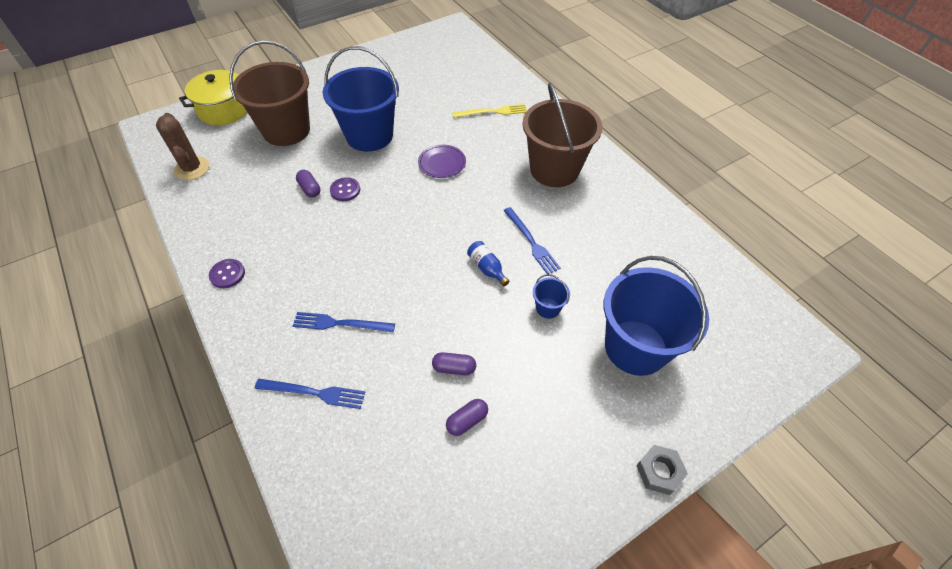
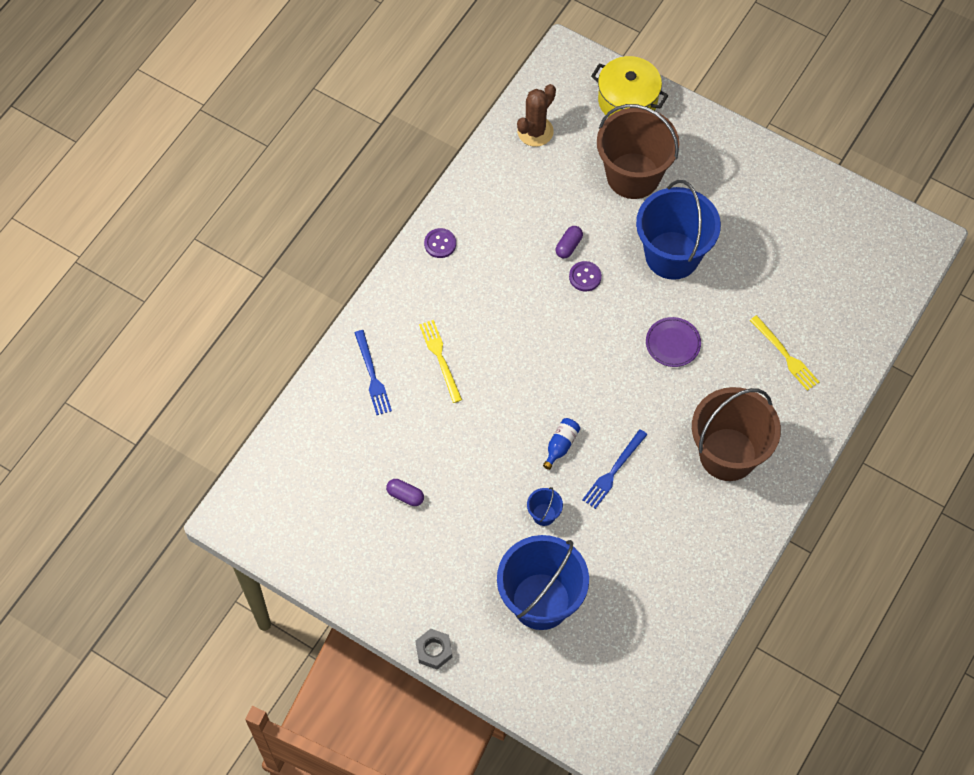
camera: 65 degrees right, 10 degrees up
(340, 323) = (440, 358): blue fork -> yellow fork
(454, 368) = (445, 465): purple capsule -> none

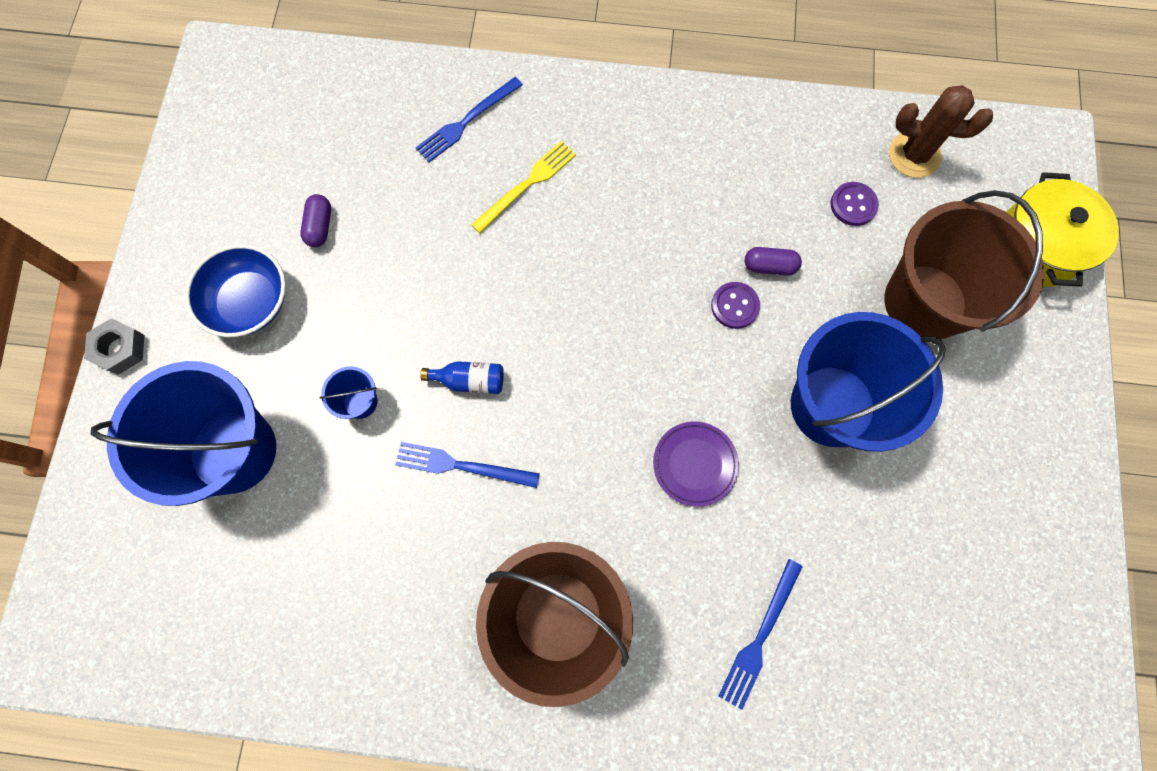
camera: 65 degrees right, 10 degrees up
(440, 244) = (686, 117): purple button -> purple button (853, 205)
(440, 558) = (250, 302): none -> blue bowl
(785, 355) = (760, 637): yellow fork -> blue fork

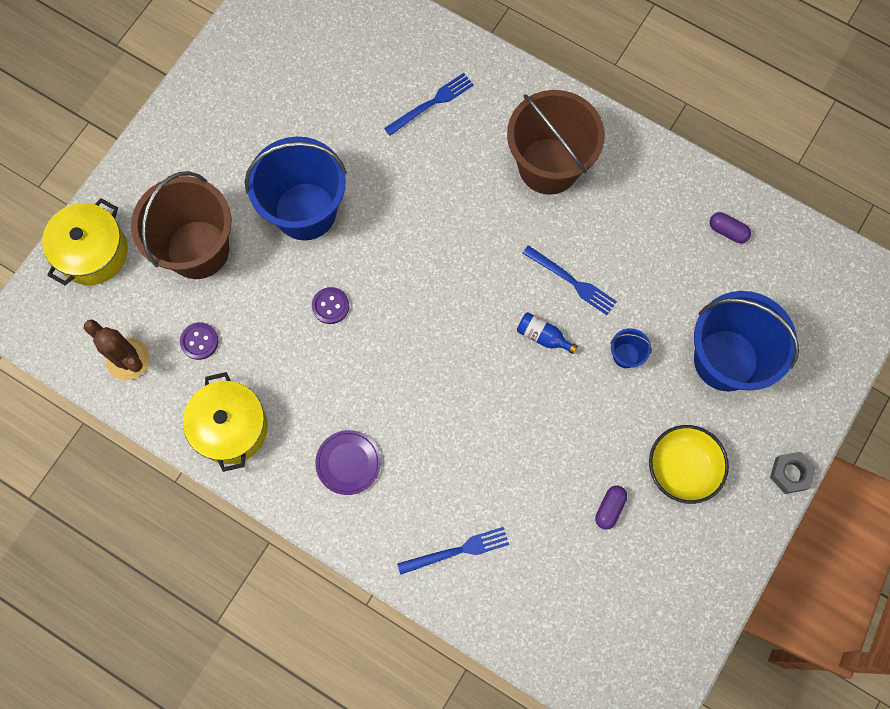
camera: 155 degrees left, 0 degrees up
(250, 302) = (683, 468): blue bowl -> yellow bowl
(527, 185) = (434, 470): yellow fork -> none
(695, 464) = (417, 215): purple plate -> purple plate (348, 463)
(763, 136) = (231, 428): none -> yellow pot
(769, 266) = (289, 323): purple capsule -> purple capsule (727, 231)

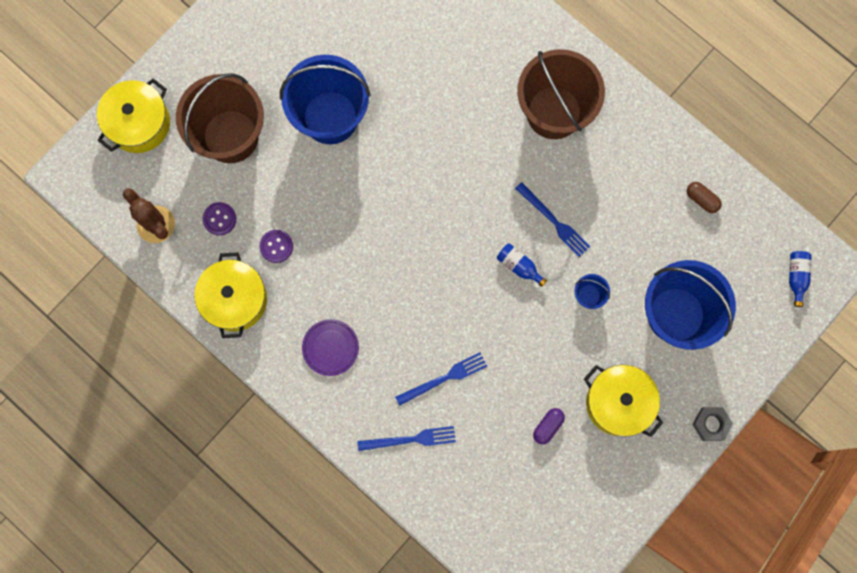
camera: 10 degrees right, 5 degrees up
(330, 306) = (338, 207): purple button -> purple button (276, 246)
(431, 103) = (459, 36): blue fork -> blue fork (444, 378)
(683, 468) = (618, 403): yellow bowl -> yellow pot
(727, 231) = (701, 199): purple capsule -> brown capsule
(848, 296) = (796, 277): none -> blue bottle

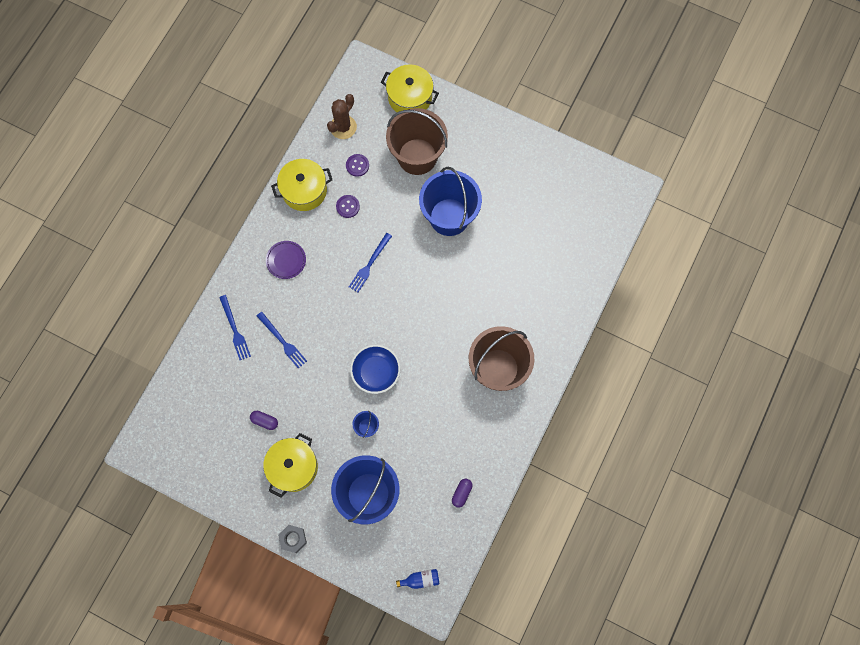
camera: 75 degrees right, 5 degrees down
(519, 266) = (376, 372): blue bottle -> blue bowl
(554, 221) = (415, 389): blue fork -> blue fork (369, 264)
(701, 199) = (461, 493): brown capsule -> purple capsule

